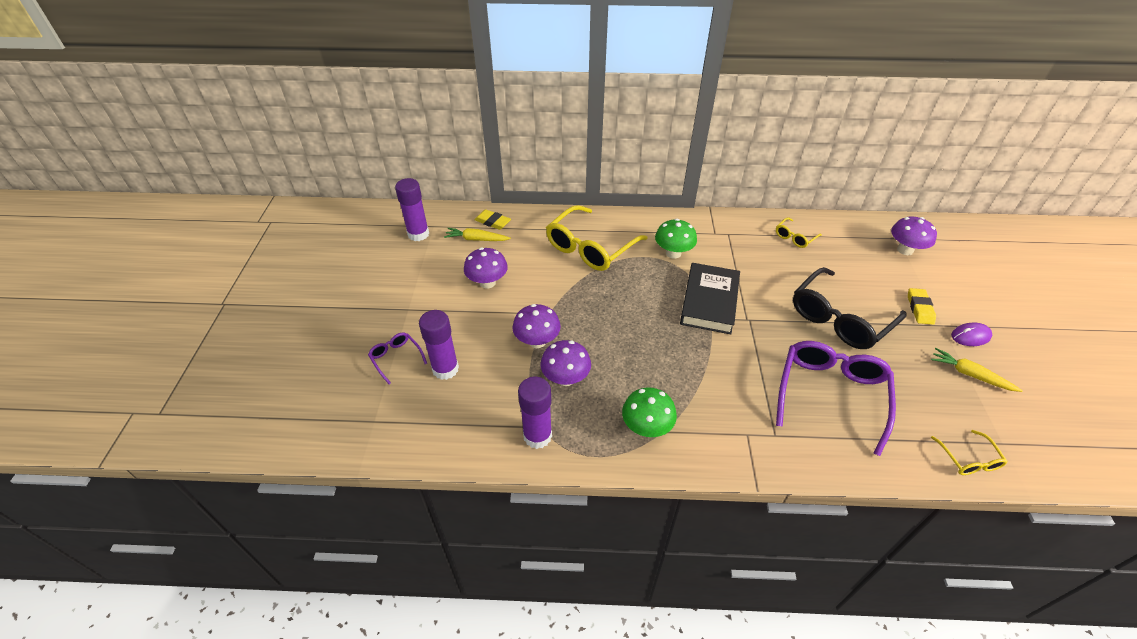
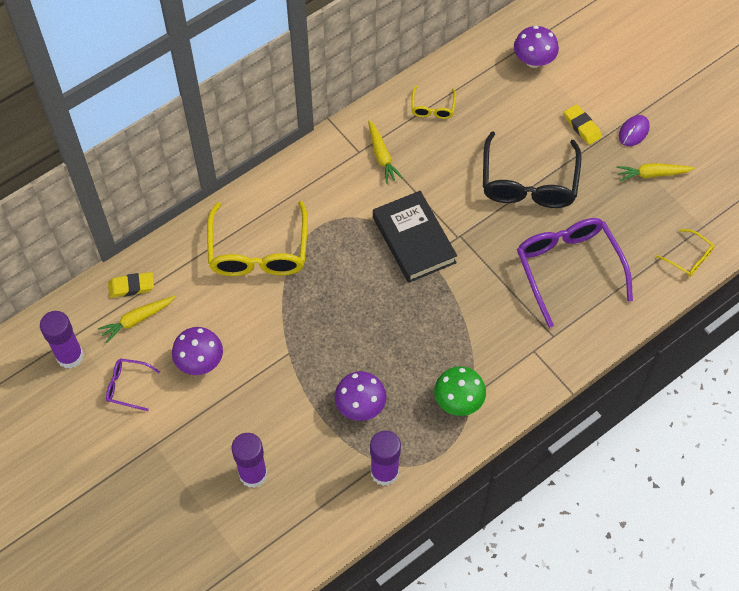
camera: 40 degrees left, 15 degrees up
(396, 358) = (199, 498): purple glasses -> purple glasses (127, 386)
(537, 341) = (304, 389): purple mushroom -> none
(673, 253) = (340, 204): green mushroom -> none
(730, 243) = (381, 156): none -> yellow carrot

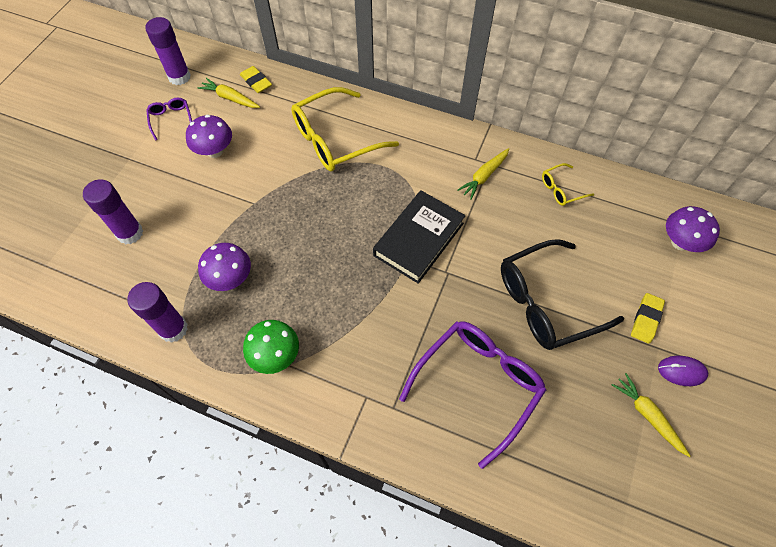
camera: 60 degrees right, 0 degrees up
(689, 258) = (576, 507): yellow glasses -> none

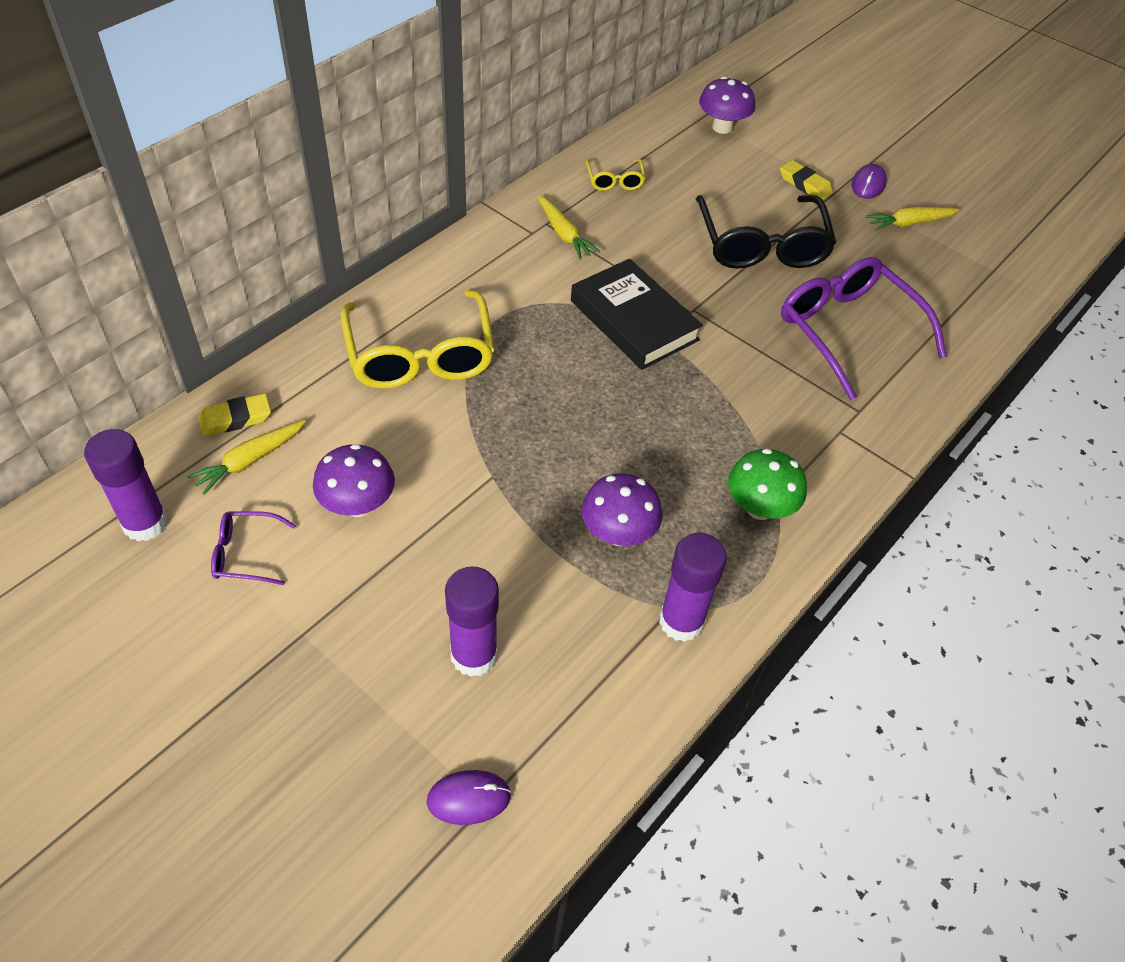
camera: 75 degrees left, 10 degrees down
(47, 257) = (469, 798): none -> purple mouse

